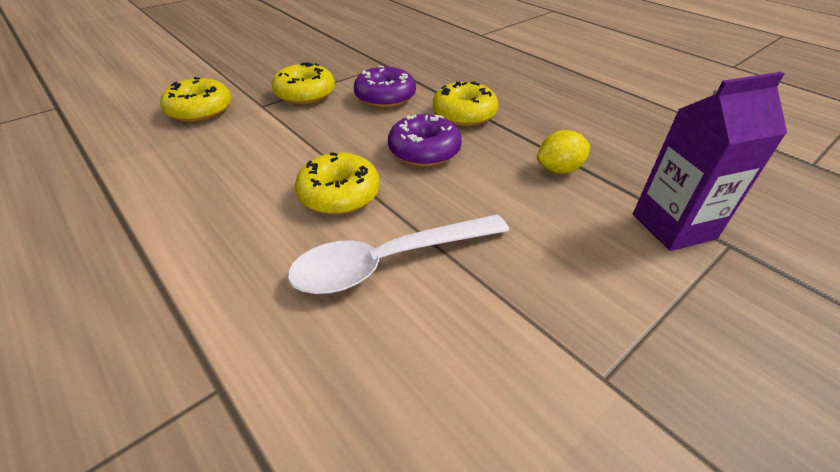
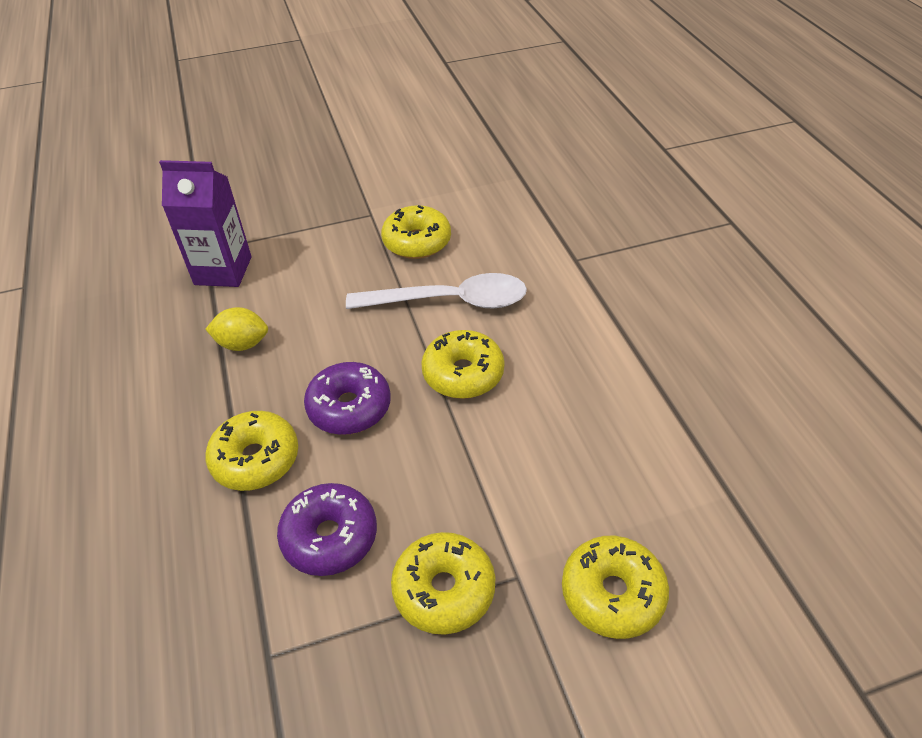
camera: 155 degrees left, 5 degrees up
(488, 342) = (417, 242): none -> yellow donut

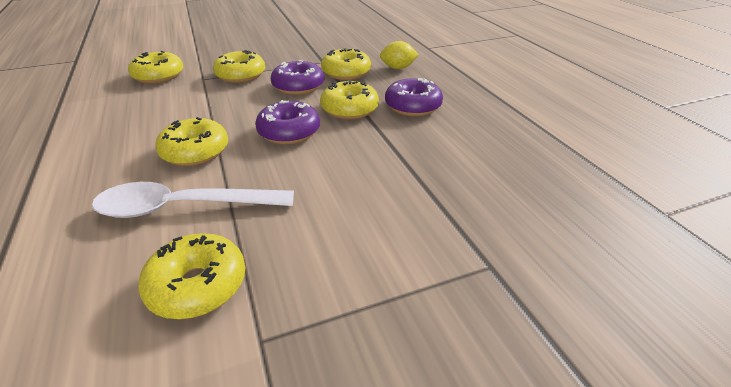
camera: 175 degrees right, 10 degrees down
(156, 464) = (413, 106): none -> purple donut
(223, 271) = (448, 237): purple carton -> none
(229, 593) = (346, 73): none -> yellow donut
(242, 344) = (388, 167): yellow lemon -> yellow lemon (398, 68)

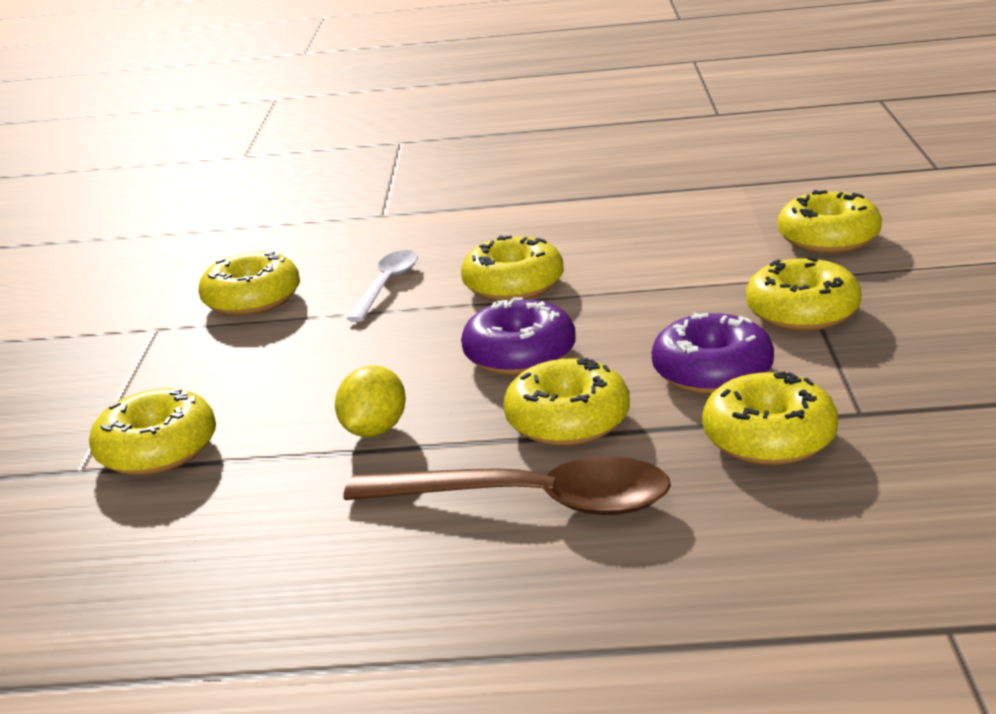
camera: 115 degrees right, 10 degrees down
(182, 207) = (387, 285): white spoon -> white spoon, size x0.59
(398, 68) = (774, 525): yellow lemon -> yellow lemon (375, 430)
(413, 106) = (531, 501): purple donut -> brown spoon
(445, 235) = (158, 450): none -> yellow donut

